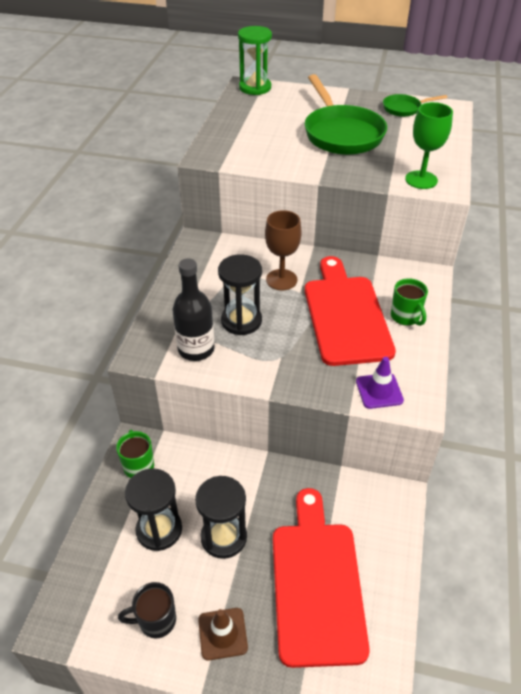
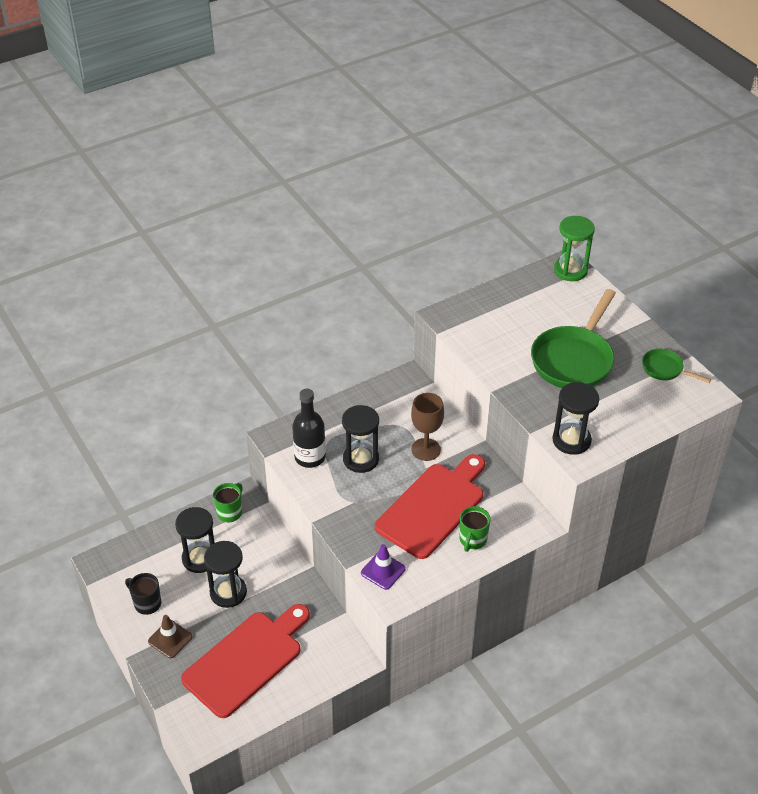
camera: 45 degrees right, 0 degrees up
(421, 180) = (571, 440): green goblet -> black hourglass

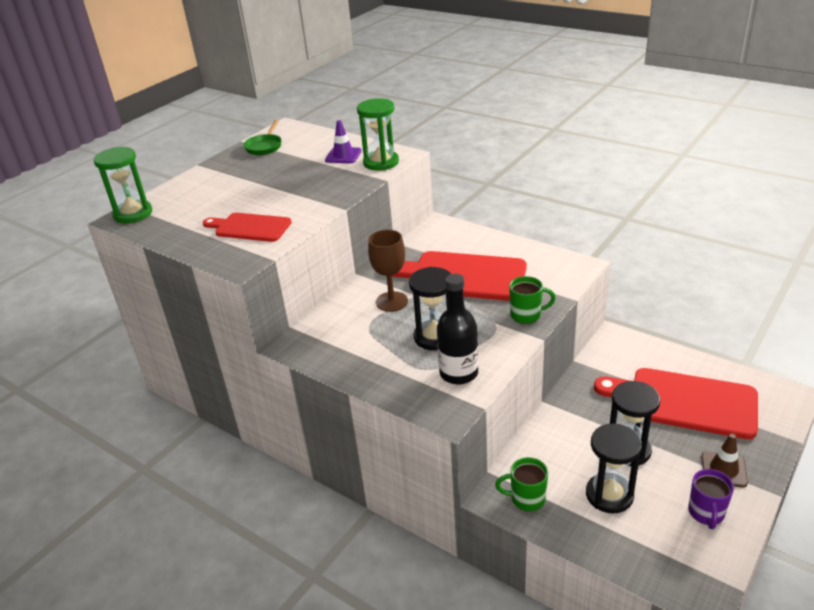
camera: 110 degrees left, 10 degrees down
(147, 603) = (706, 513): black mug -> purple mug
(383, 571) = (558, 280): purple traffic cone -> purple traffic cone (343, 155)
(472, 540) = (481, 247): green mug -> green mug (526, 315)
(498, 330) = (249, 227): none -> red cutting board
(571, 440) = (381, 162): black hourglass -> green hourglass
(574, 359) = (274, 183): green pan -> none

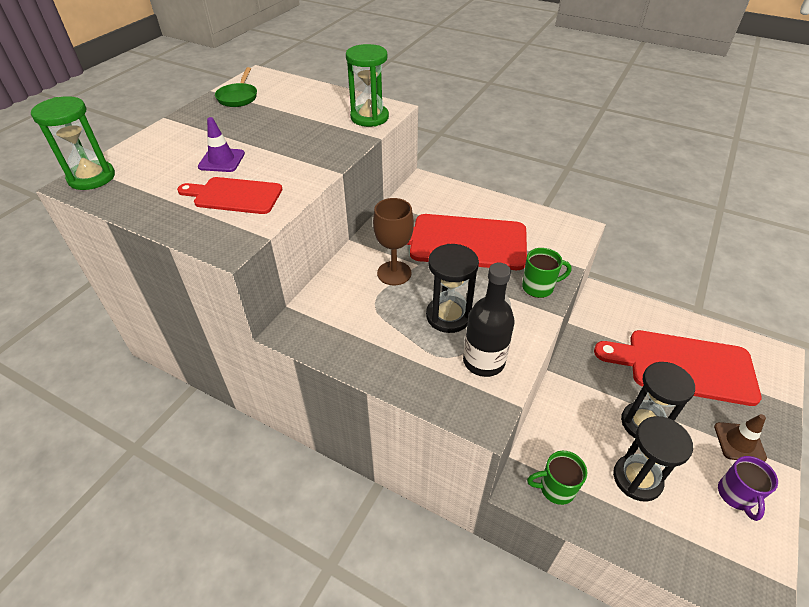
camera: 10 degrees left, 10 degrees up
(343, 155) = (327, 109): purple traffic cone -> purple traffic cone (221, 160)

